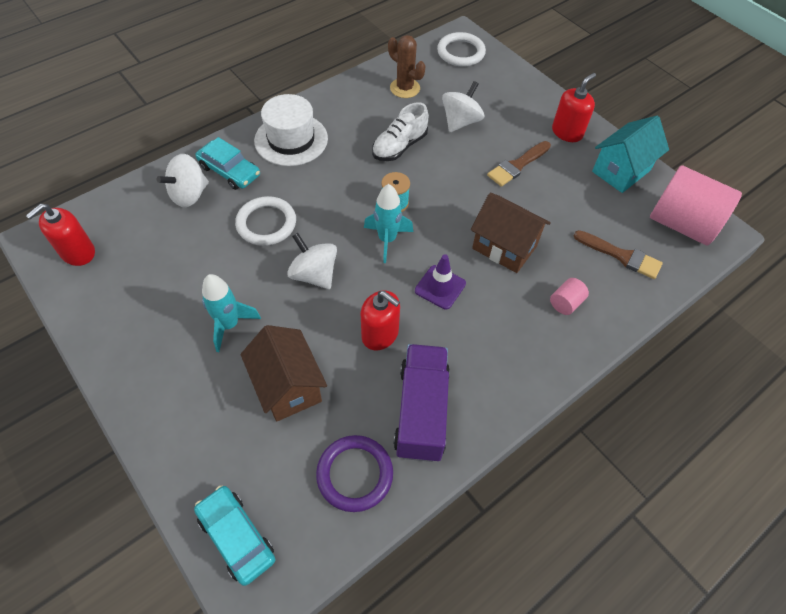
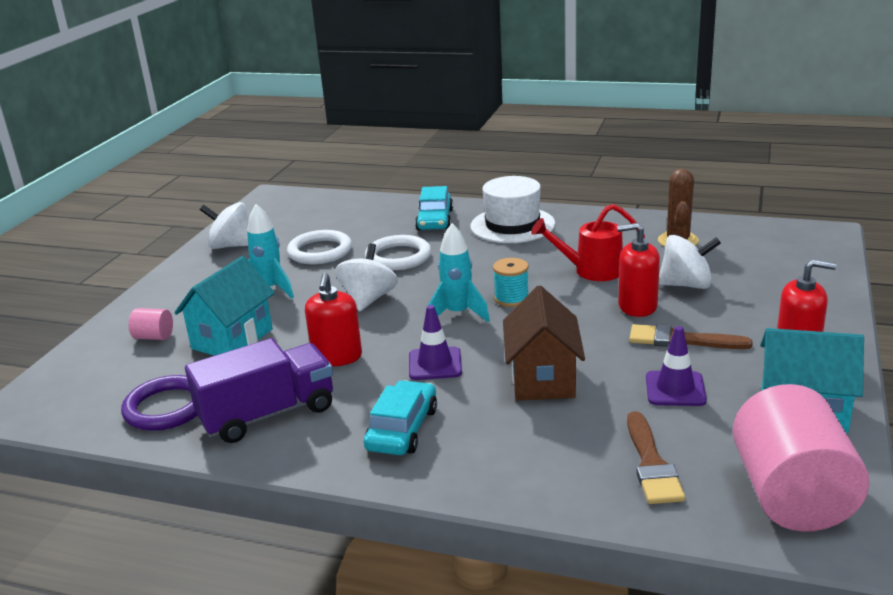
camera: 60 degrees right, 30 degrees down
(78, 252) = (275, 211): red soap dispenser -> red soap dispenser (637, 306)
(189, 195) = (385, 218): white spinning top -> white spinning top (231, 246)
(237, 536) = (66, 379): turquoise car -> turquoise car (402, 429)
(288, 386) = (232, 339): brown house -> turquoise house
(399, 146) = (591, 271): white shoe -> red watering can
(460, 52) = (794, 244): white ring -> white ring (320, 251)
(563, 201) = (675, 389): none -> purple traffic cone
(565, 303) = (516, 449): pink cylinder -> pink cylinder (154, 337)

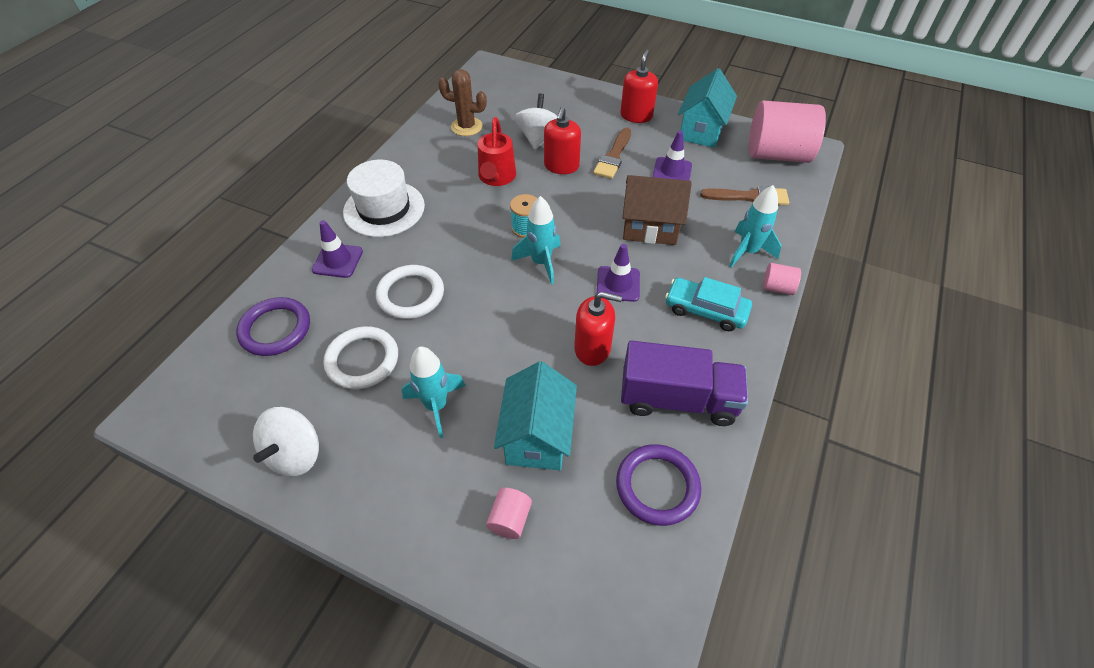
camera: 85 degrees left, 25 degrees up
(232, 339) = (537, 436): turquoise house -> turquoise house turned 60 degrees clockwise
(268, 414) = (677, 399): purple truck -> purple truck turned 120 degrees clockwise
(351, 214) = (275, 329): none -> purple ring
(368, 299) = (492, 322): white spinning top -> none
(435, 220) = (338, 260): turquoise car -> purple traffic cone
(454, 490) = (777, 287): none -> pink cylinder
(522, 463) = (747, 252): none -> turquoise rocket

